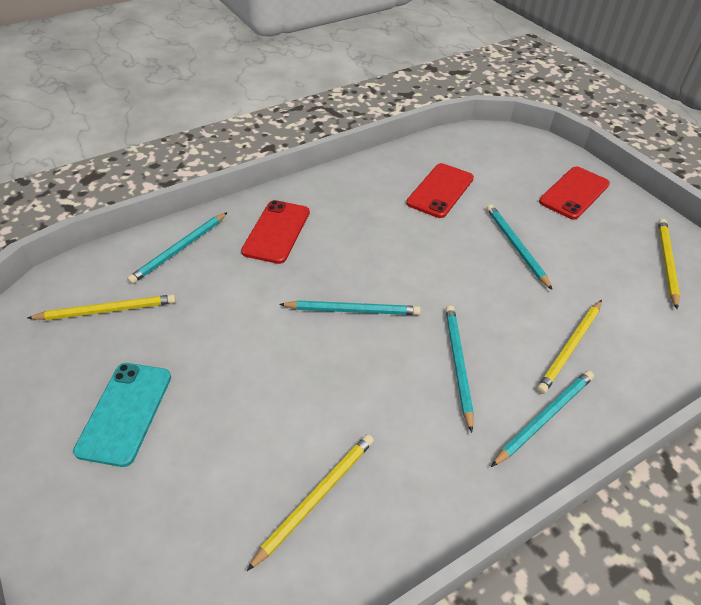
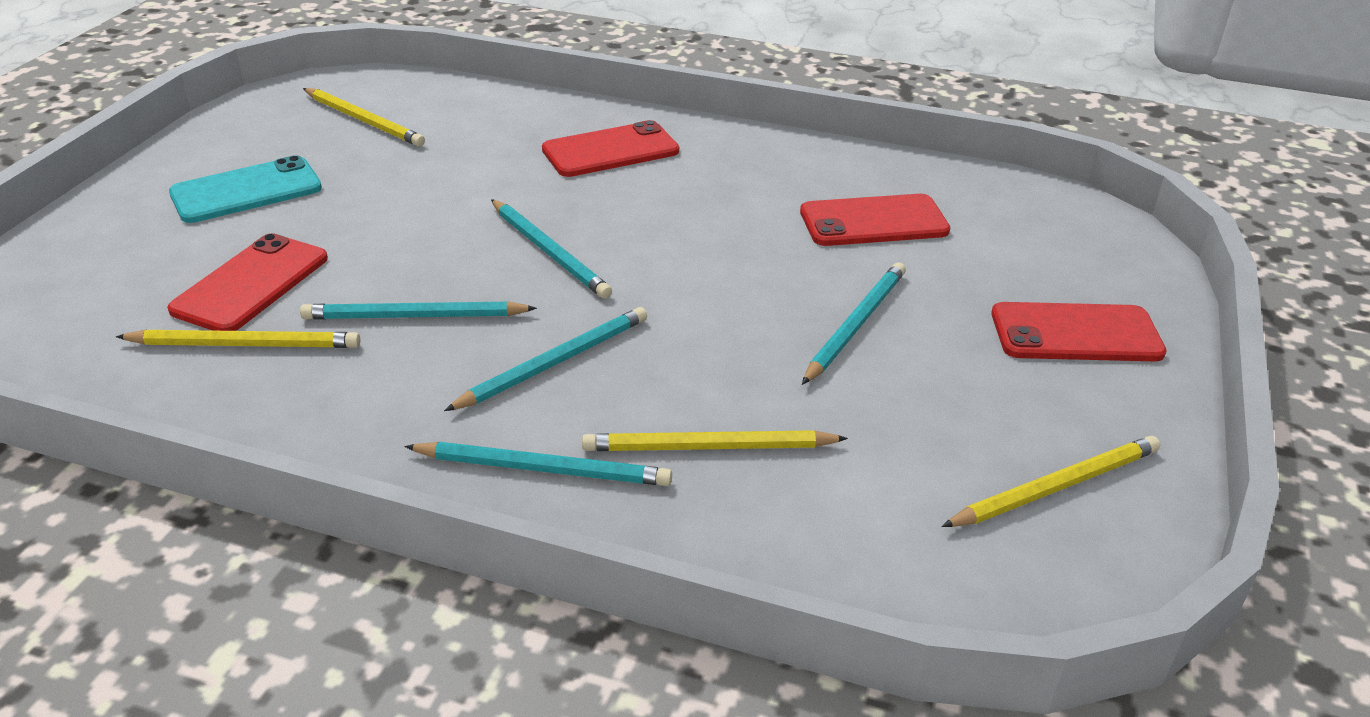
camera: 50 degrees right, 10 degrees down
(180, 249) = (500, 113): turquoise pencil -> turquoise pencil (415, 316)
(247, 463) = (250, 284): none -> red phone

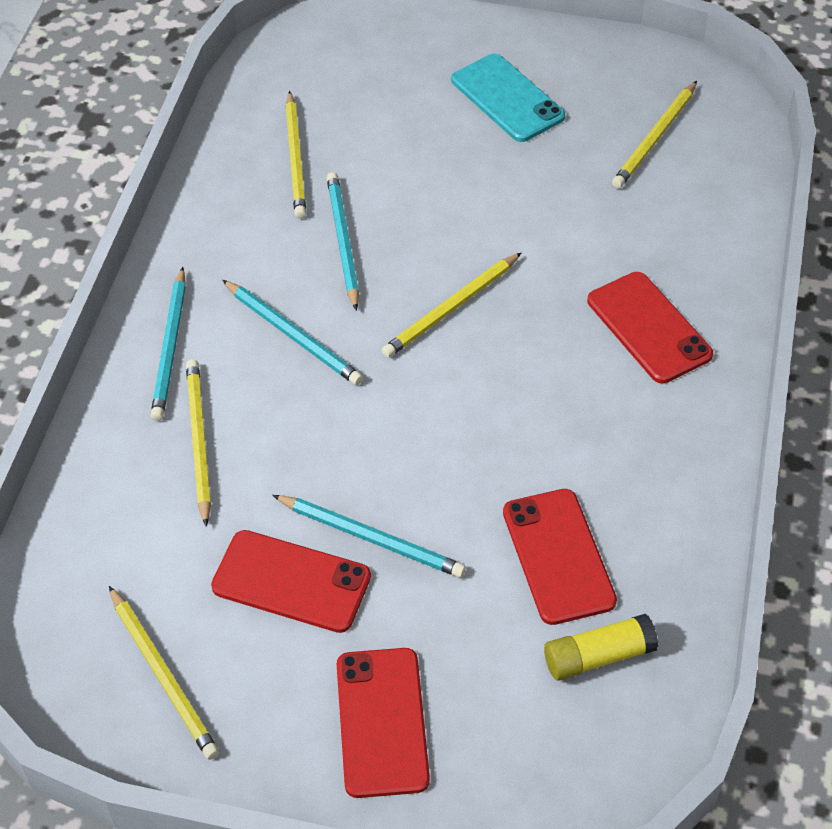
camera: 85 degrees right, 15 degrees up
(250, 284) = (372, 139): red phone -> red phone (291, 581)
(549, 251) = (452, 308): turquoise pencil -> yellow pencil
(979, 213) = (598, 656): none -> yellow glue stick

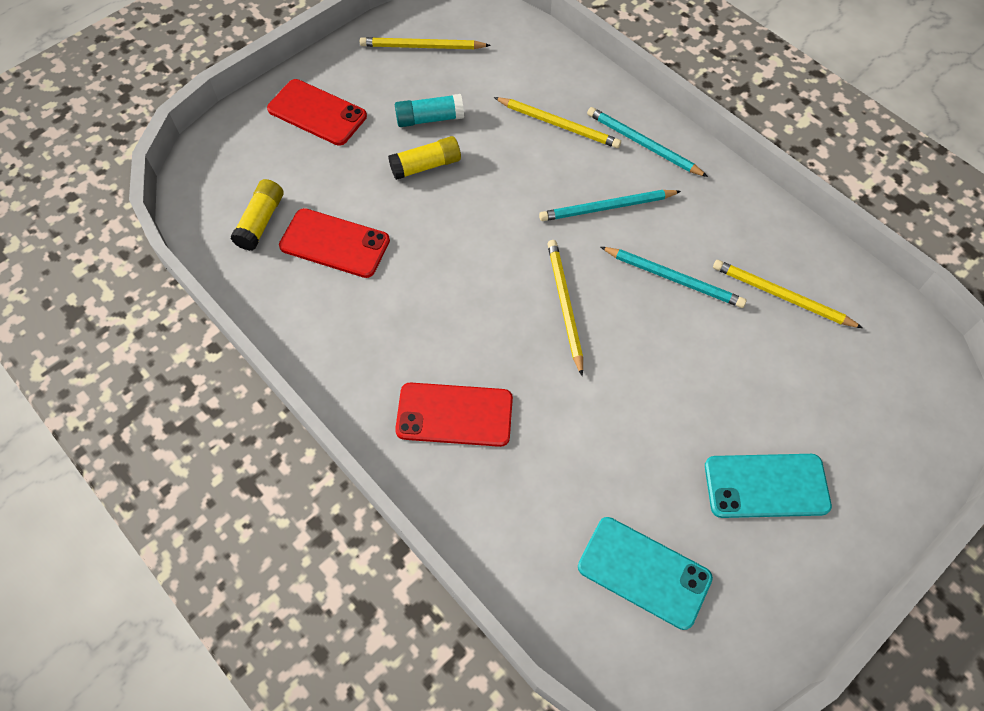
camera: 125 degrees right, 10 degrees up
(291, 581) = (429, 119): red phone -> turquoise glue stick
(371, 538) = (426, 166): turquoise pencil -> yellow glue stick
(655, 138) = (644, 572): yellow pencil -> turquoise phone

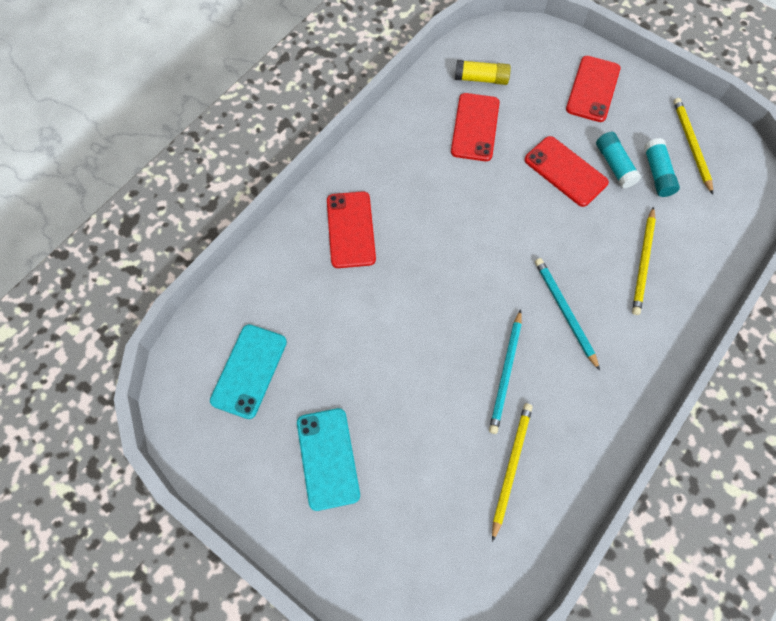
camera: 80 degrees right, 5 degrees up
(426, 166) = (565, 171): yellow glue stick -> red phone
(450, 84) = (657, 173): none -> turquoise glue stick
(565, 306) = (458, 291): yellow pencil -> none
(643, 144) = (645, 335): turquoise pencil -> none

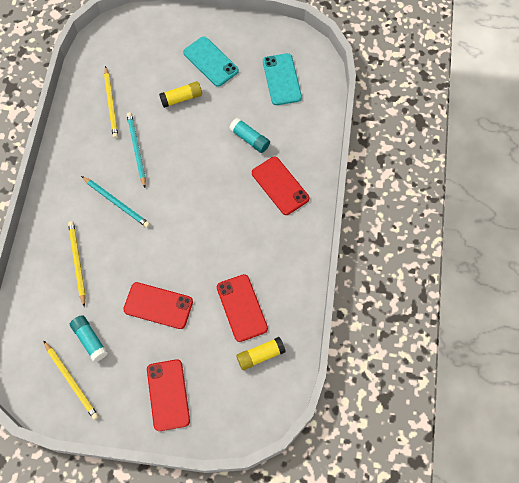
camera: 150 degrees right, 0 degrees up
(404, 419) = (181, 98): none -> yellow glue stick
(614, 165) = (124, 330): turquoise glue stick -> turquoise glue stick (249, 139)

